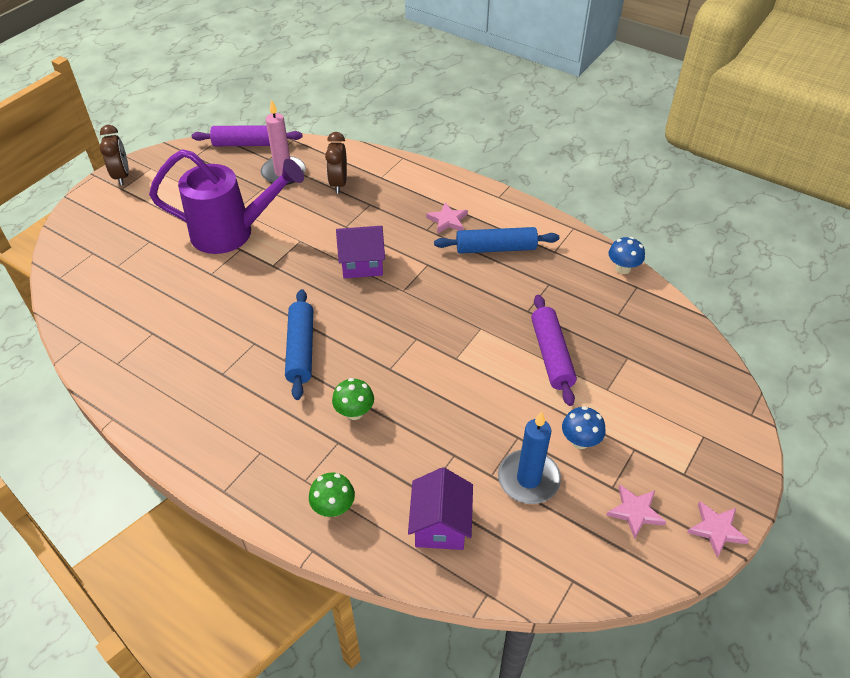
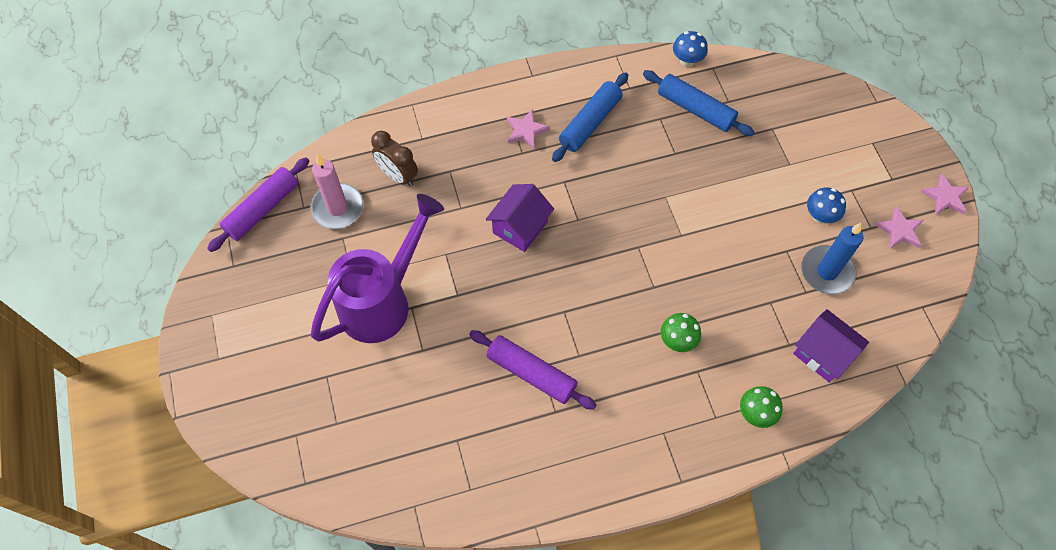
camera: 50 degrees left, 15 degrees up
(122, 176) = (198, 348): brown clock -> none
(300, 349) = (579, 336): blue rolling pin -> blue rolling pin (695, 109)
(551, 355) = (731, 172): purple rolling pin -> purple rolling pin (531, 373)

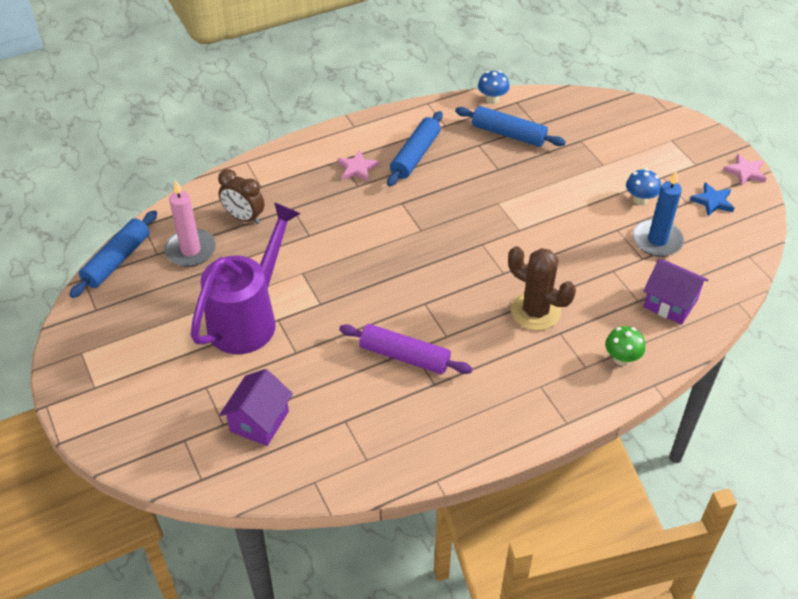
camera: 10 degrees left, 15 degrees down
(262, 209) = (117, 260): purple rolling pin -> blue rolling pin
(520, 227) = (368, 243): purple house -> purple house (259, 421)
(677, 340) = (535, 311): green mushroom -> brown cactus
(899, 230) = (712, 201): pink star -> blue star

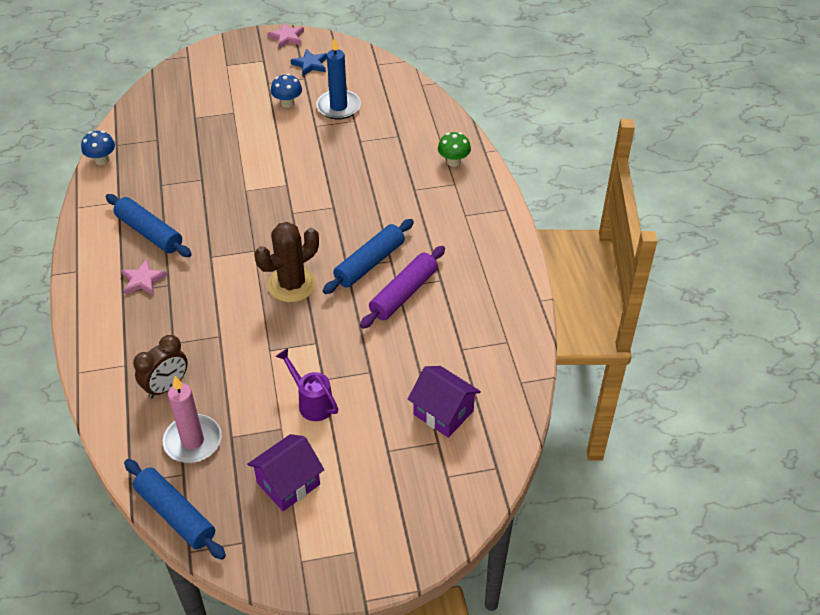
camera: 75 degrees left, 0 degrees up
(249, 318) = (312, 402): purple watering can -> purple watering can, size x0.49
(508, 134) = (158, 161): blue rolling pin -> blue rolling pin (369, 263)
(535, 311) = (385, 198): brown cactus -> brown cactus (292, 284)
(670, 303) = (408, 119): purple house -> purple house (288, 483)

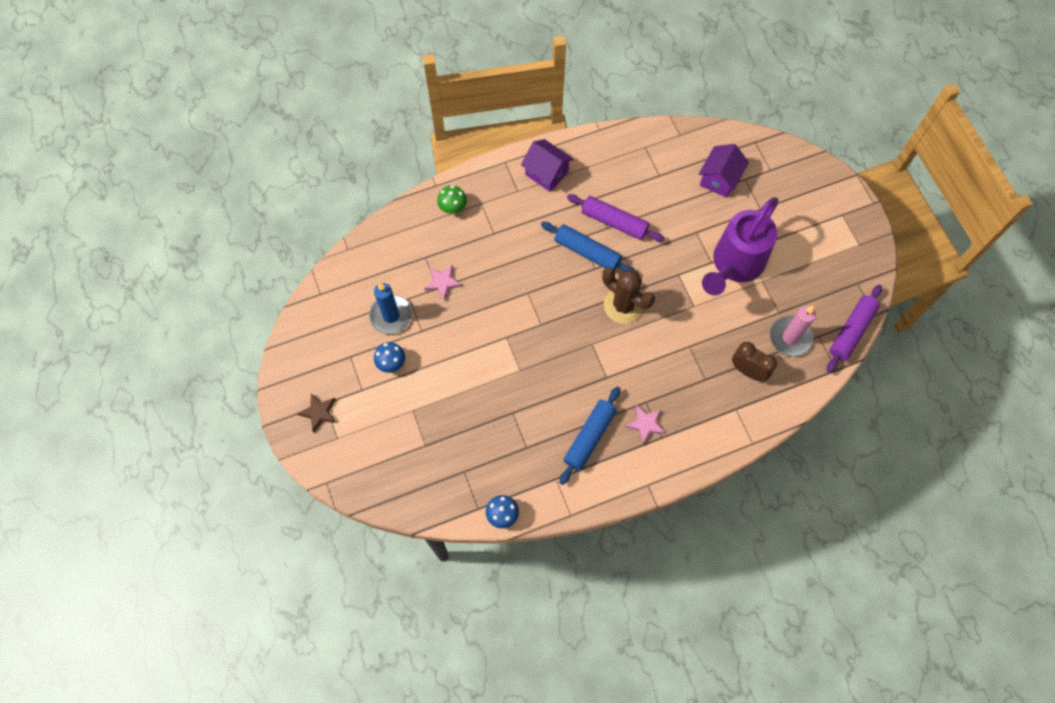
camera: 100 degrees left, 20 degrees up
(175, 514) = (851, 331): blue rolling pin -> purple rolling pin
(255, 56) = (319, 412): none -> brown star
(287, 37) = (283, 389): pink star -> pink star (442, 282)
(288, 483) = (805, 265): purple house -> purple house (546, 173)
(310, 64) = (327, 355): blue star -> none
(312, 402) = (734, 265): purple watering can -> purple watering can, size x2.05

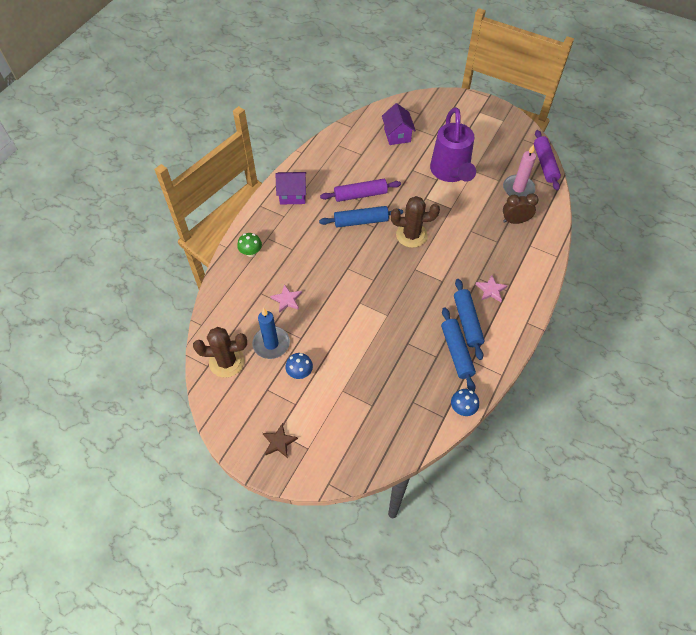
camera: 40 degrees left, 10 degrees down
(339, 302) = (226, 361): none -> brown cactus
(549, 458) = (456, 352): none -> blue rolling pin

